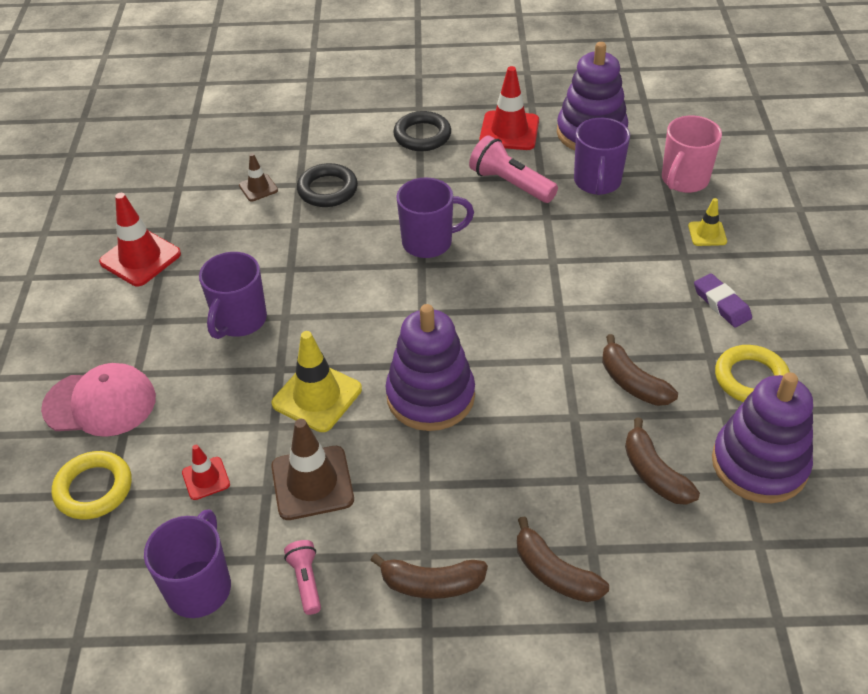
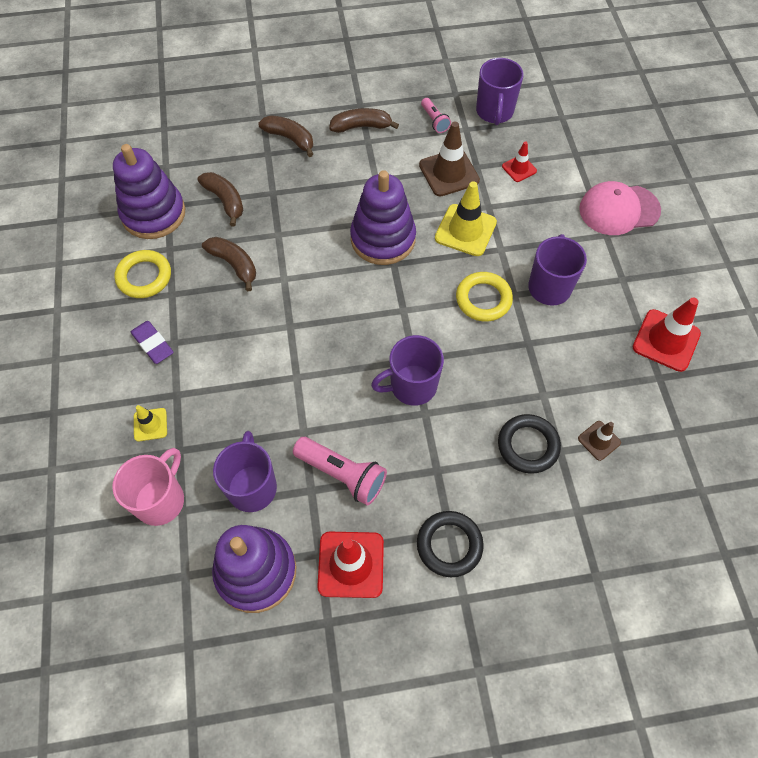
camera: 170 degrees right, 15 degrees up
(94, 489) = (587, 155): yellow ring -> yellow ring (483, 299)

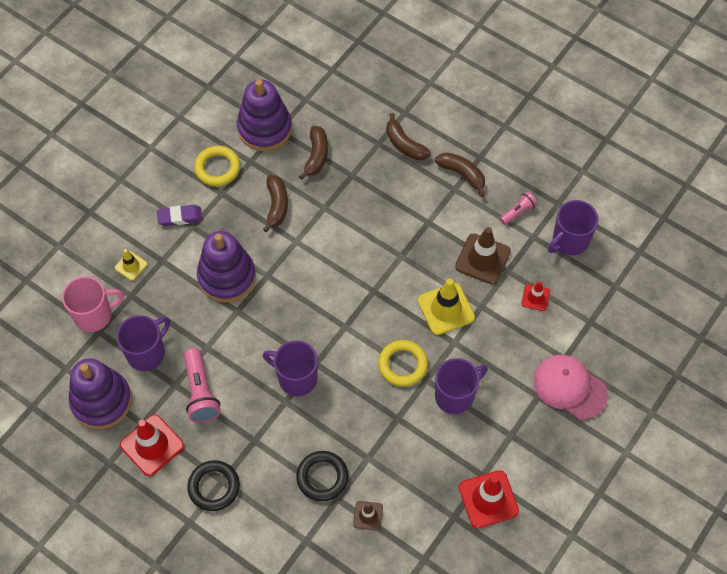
camera: 45 degrees right, 0 degrees up
(153, 344) = (180, 217): purple eraser -> purple eraser turned 75 degrees clockwise
(290, 139) = (404, 144): brown banana -> brown banana turned 150 degrees clockwise
(383, 239) = (385, 268): purple stacking toy -> purple stacking toy (227, 277)
(434, 121) = (518, 212): pink flashlight -> pink flashlight turned 150 degrees counterclockwise

